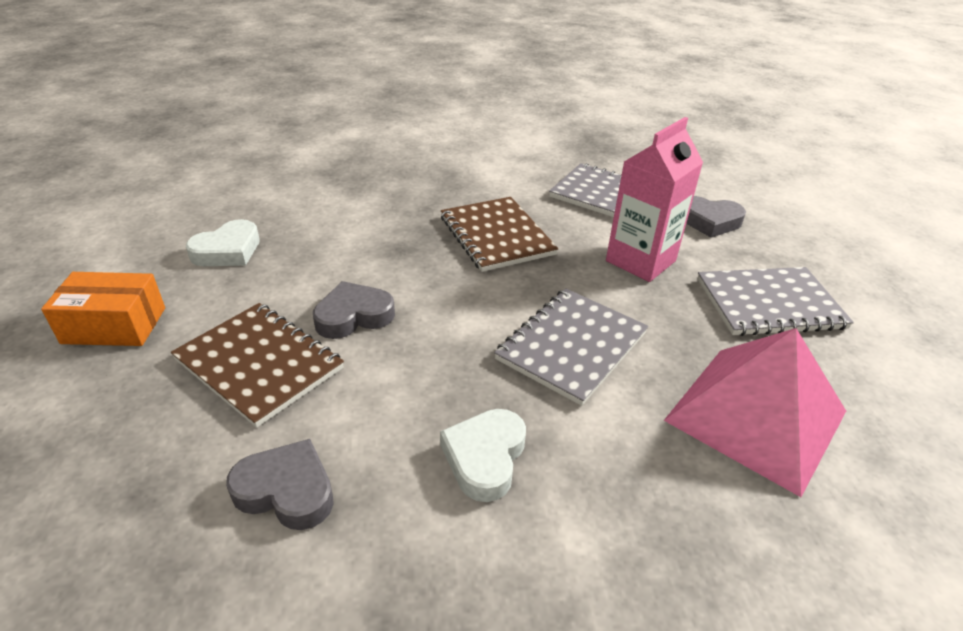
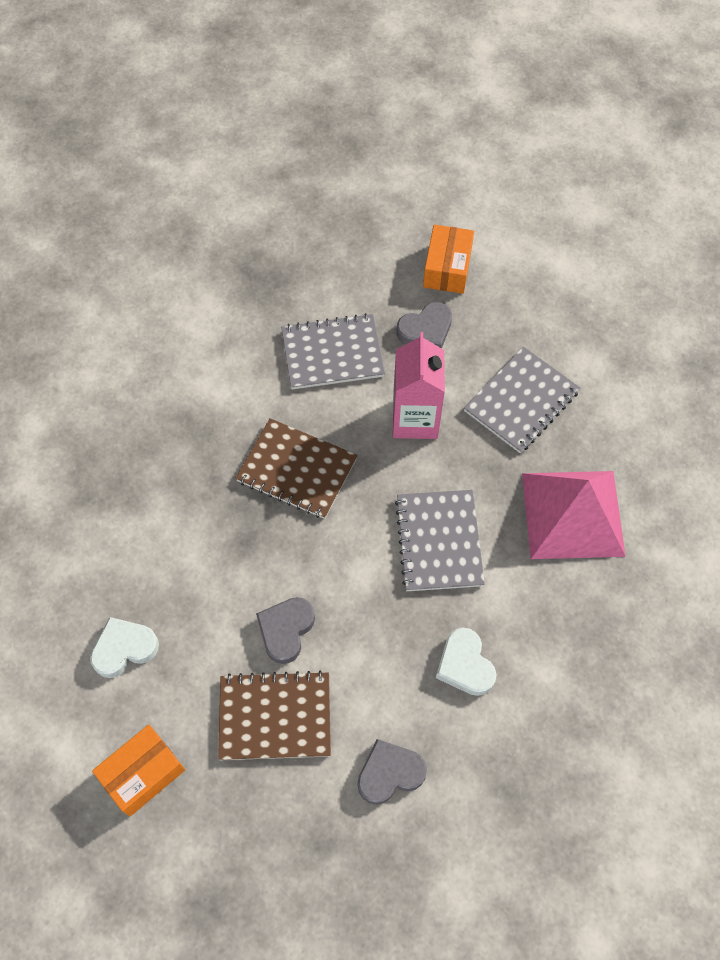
camera: 40 degrees left, 25 degrees up
(228, 251) = (124, 649): white heart -> white heart turned 120 degrees counterclockwise
(767, 201) = (447, 268): none -> orange box

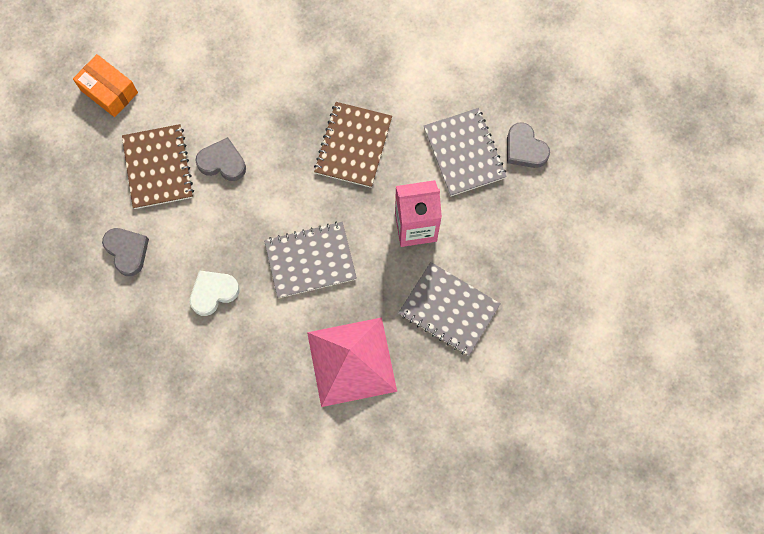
camera: 80 degrees right, 10 degrees up
(124, 649) = (194, 58): white heart -> none
(426, 330) = (502, 223): grey heart -> grey heart (524, 149)
(447, 268) = (571, 232): orange box -> none

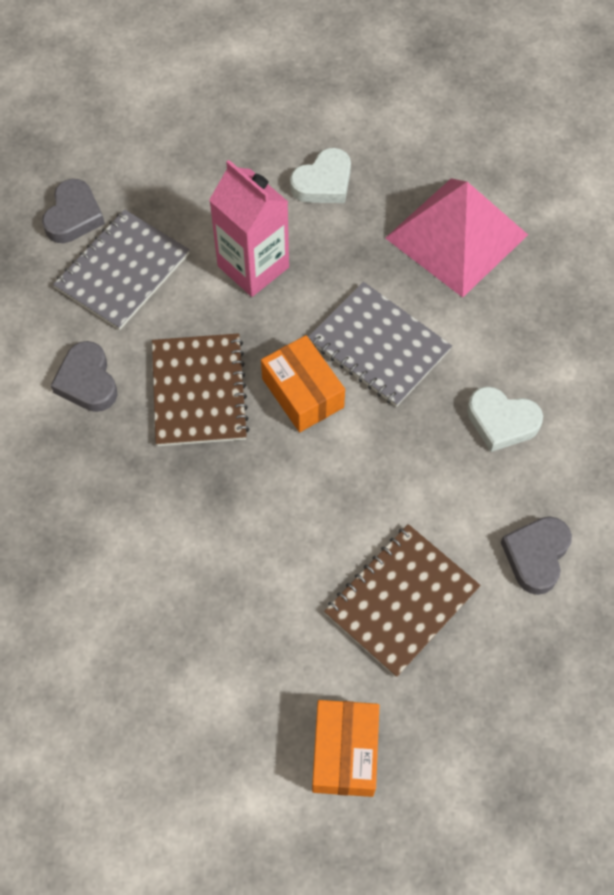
camera: 125 degrees left, 10 degrees down
(222, 162) = (334, 526): grey heart -> grey heart (87, 381)
(312, 199) = (302, 393): none -> orange box
(353, 146) = (199, 391): brown notebook -> brown notebook turned 75 degrees counterclockwise
(449, 309) = (323, 182): grey notebook -> white heart

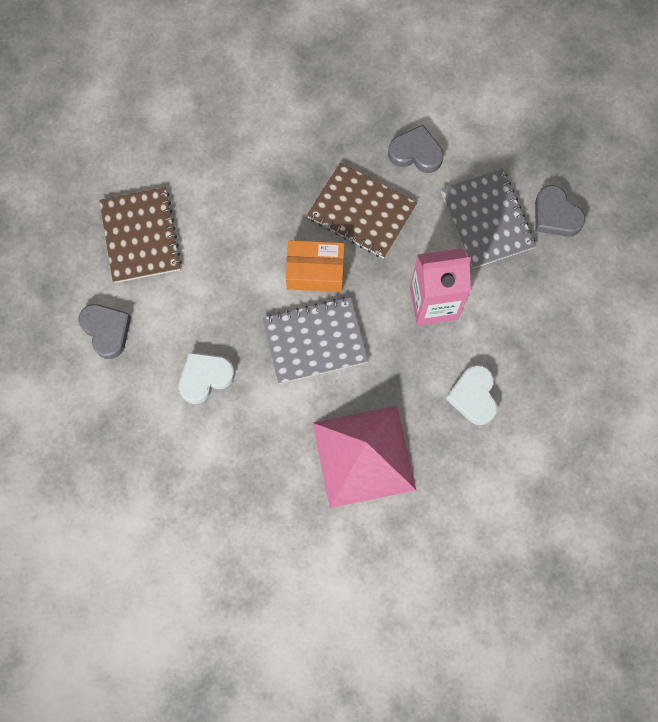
camera: 125 degrees right, 10 degrees up
(345, 752) = (84, 151): orange box -> none

